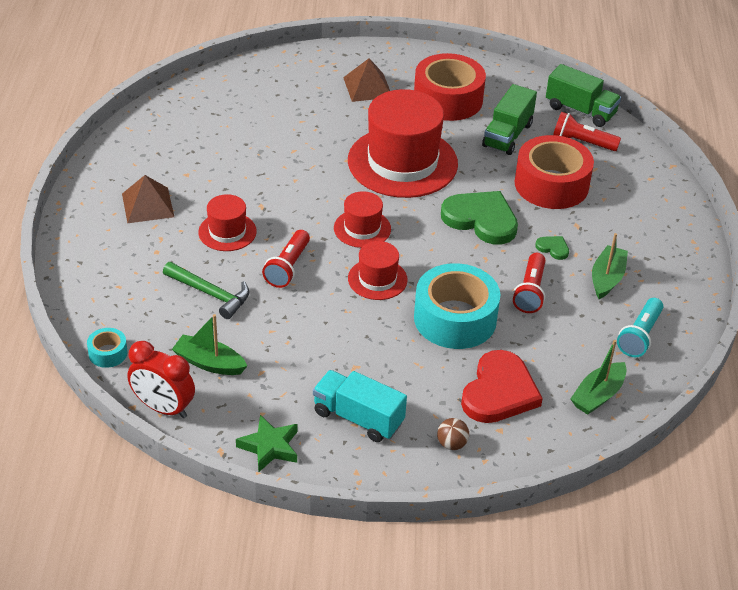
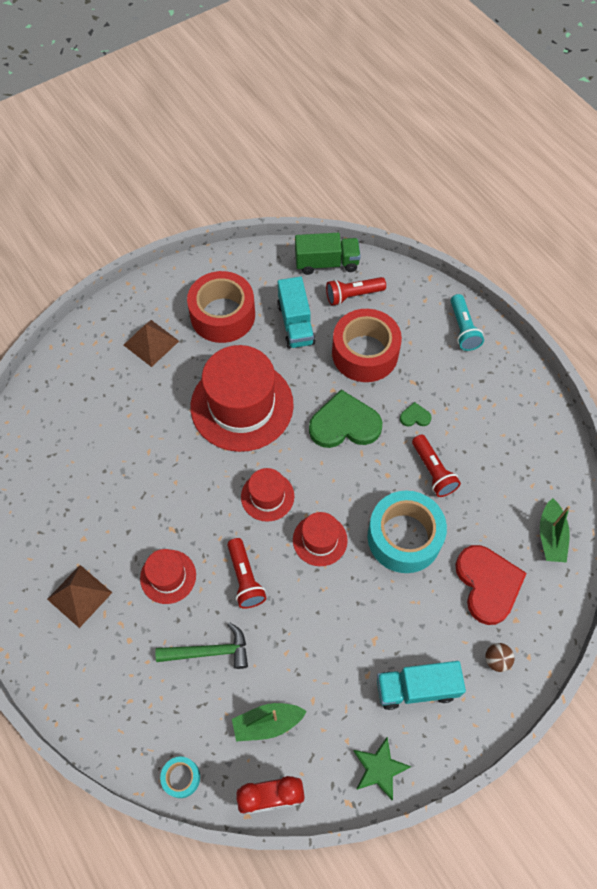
camera: 35 degrees left, 20 degrees up
(507, 135) = (295, 324): green truck -> turquoise truck
(607, 278) = (472, 420): green boat -> none
(640, 336) = (533, 459): turquoise flashlight -> turquoise flashlight (463, 329)

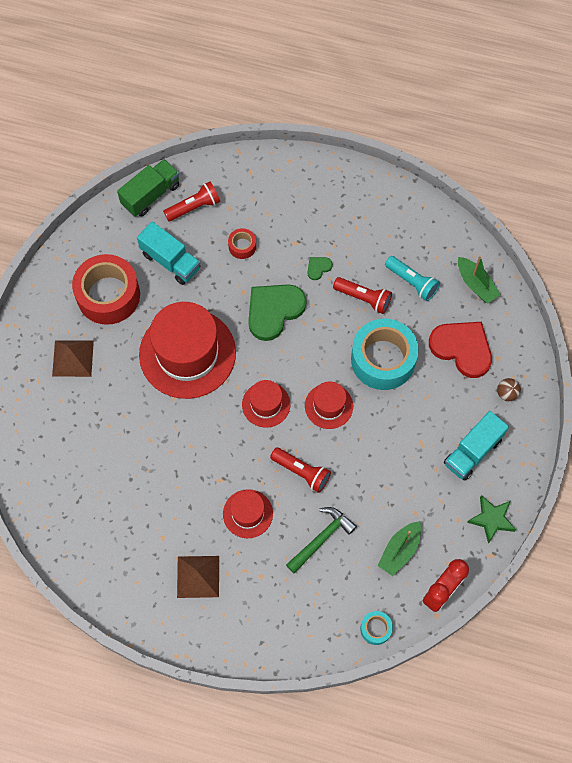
camera: 40 degrees left, 5 degrees up
(353, 295) = (194, 207): red flashlight -> red flashlight turned 150 degrees counterclockwise
(365, 353) = (242, 246): red tape -> red tape, size x0.45
(463, 329) = (297, 175): turquoise flashlight -> turquoise flashlight (412, 282)

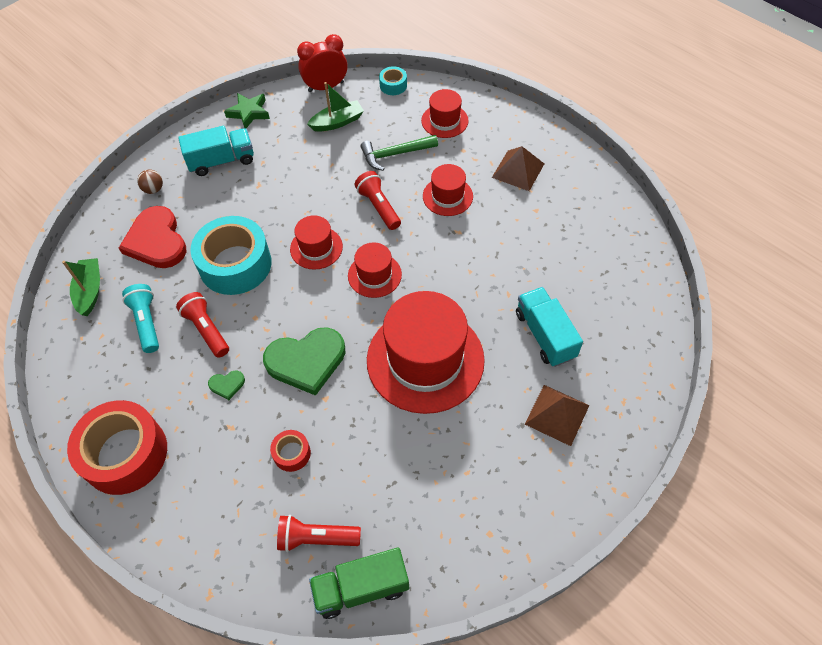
camera: 150 degrees left, 10 degrees down
(108, 295) = (482, 471): red tape -> red tape (125, 454)
(170, 261) = (386, 477): turquoise truck -> turquoise truck (545, 335)
(298, 605) = (444, 121): none -> red hat

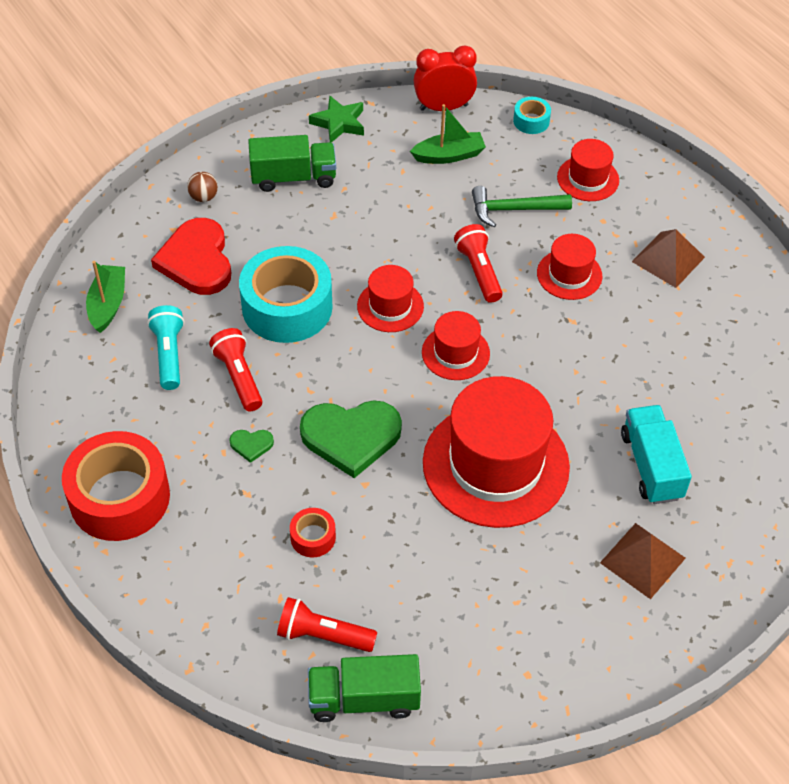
camera: 10 degrees right, 5 degrees down
(221, 161) = (293, 177): turquoise truck -> green truck

